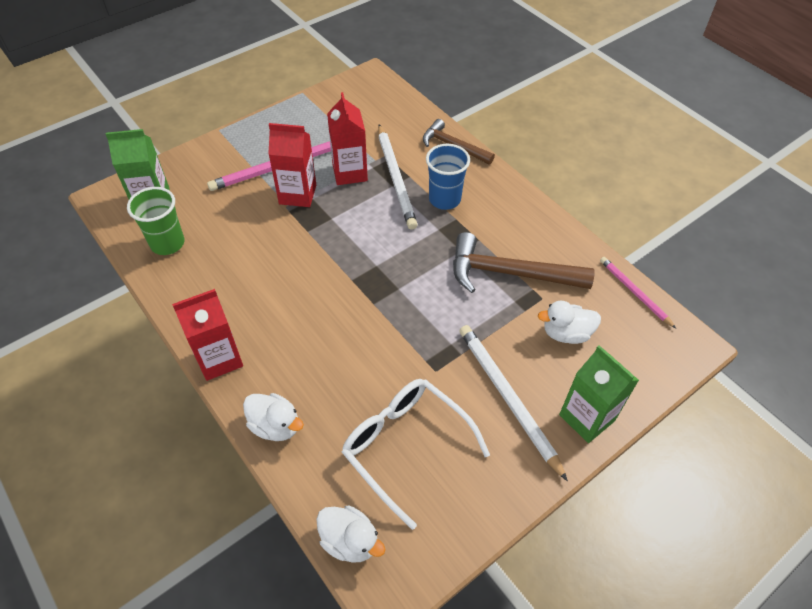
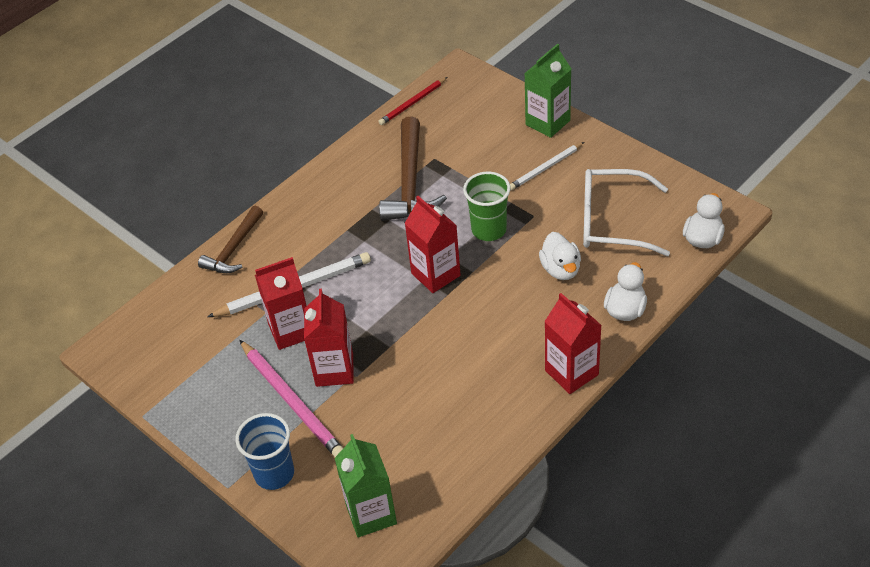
camera: 95 degrees left, 5 degrees down
(167, 243) = (436, 471): green cup -> green cup (489, 230)
(379, 275) = (435, 274): none -> red carton
(406, 446) = (612, 221): white glasses -> white glasses turned 60 degrees clockwise
(444, 199) = (320, 243): blue cup -> blue cup (274, 473)
(507, 398) = (545, 168): white pencil -> white pencil, size x0.61
(566, 333) = (469, 140): white duck -> white duck (560, 269)
(634, 292) = (412, 103): pink pencil -> red pencil

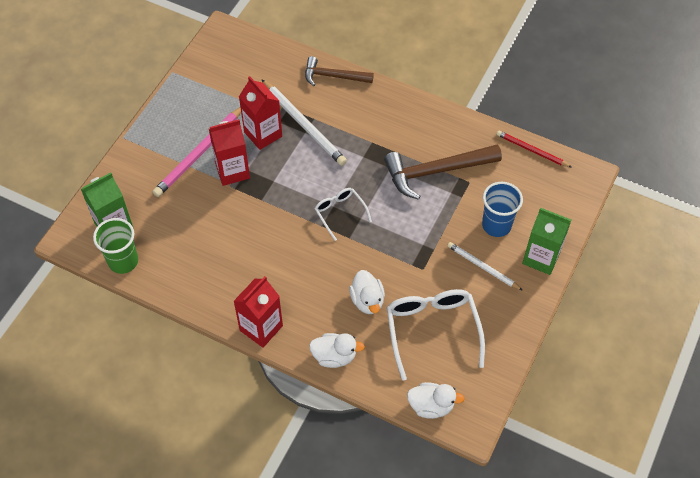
camera: 70 degrees right, 10 degrees up
(274, 473) = (137, 160): blue cup -> blue cup (496, 225)
(435, 274) = (340, 213): red carton -> white glasses
(489, 230) = (398, 239): green cup -> green cup (123, 261)
(560, 269) = (367, 300): white duck -> white duck turned 75 degrees counterclockwise

